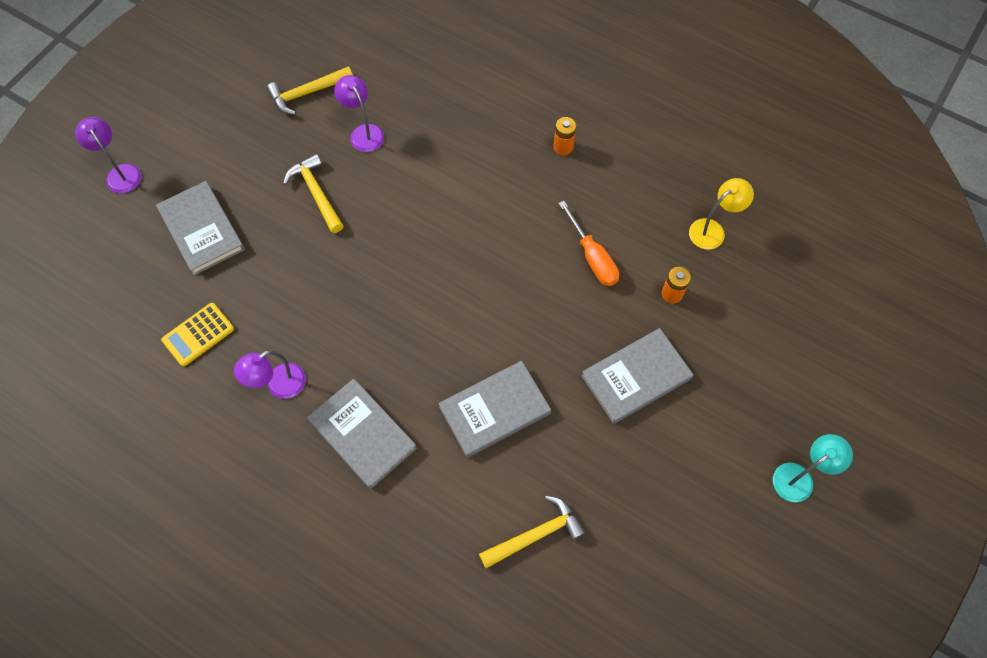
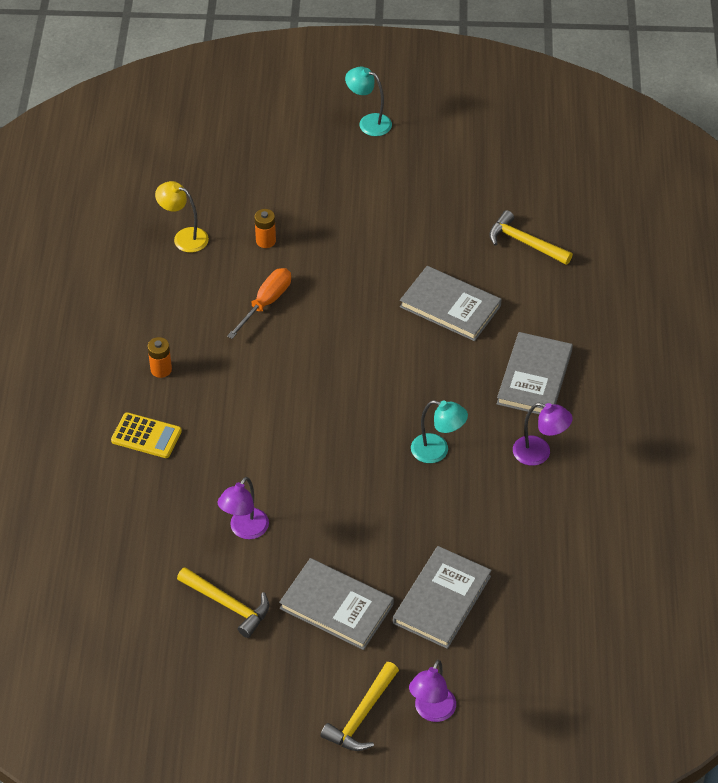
camera: 120 degrees left, 15 degrees down
(198, 334) = (541, 537): yellow calculator -> yellow calculator (146, 436)
(316, 193) = (339, 530): yellow hammer -> yellow hammer (361, 715)
(340, 305) = (437, 451): none -> turquoise lamp
(636, 377) = (357, 235): grey book -> grey book (336, 606)

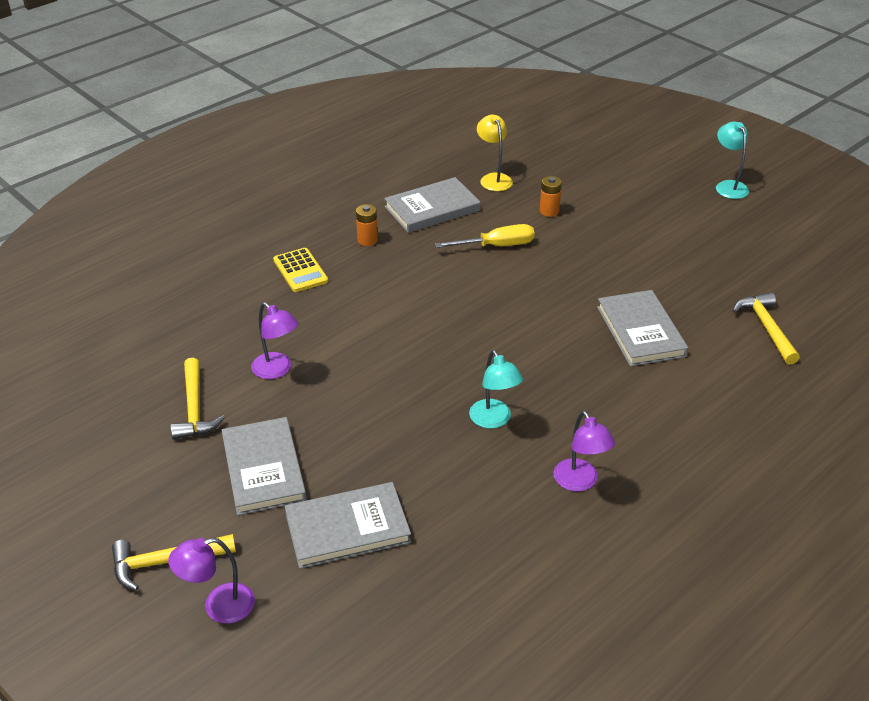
camera: 45 degrees right, 10 degrees down
(245, 530) = (277, 370): purple lamp -> purple lamp turned 120 degrees counterclockwise
(266, 303) = (497, 246): orange screwdriver -> yellow screwdriver
(534, 377) = (650, 424): grey book -> grey book (432, 209)

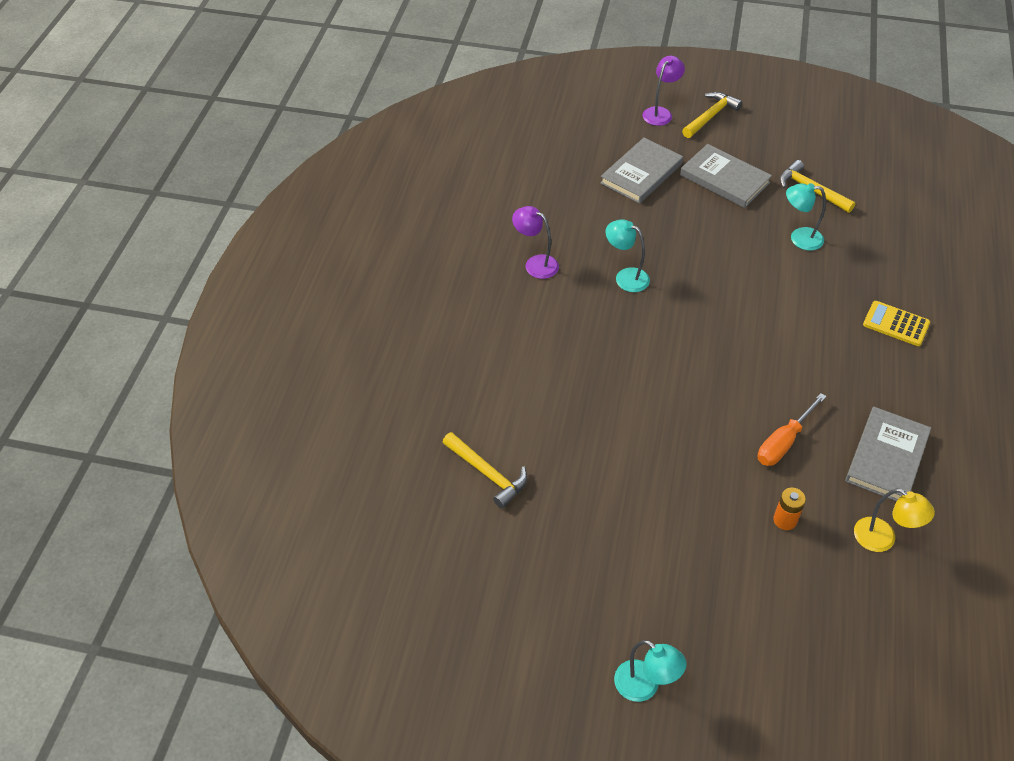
camera: 145 degrees right, 10 degrees up
(277, 370) = (799, 238): purple lamp -> turquoise lamp
(367, 240) = (890, 385): orange battery -> none
(497, 246) = (783, 442): yellow screwdriver -> orange screwdriver
(641, 331) = (586, 411): grey book -> none

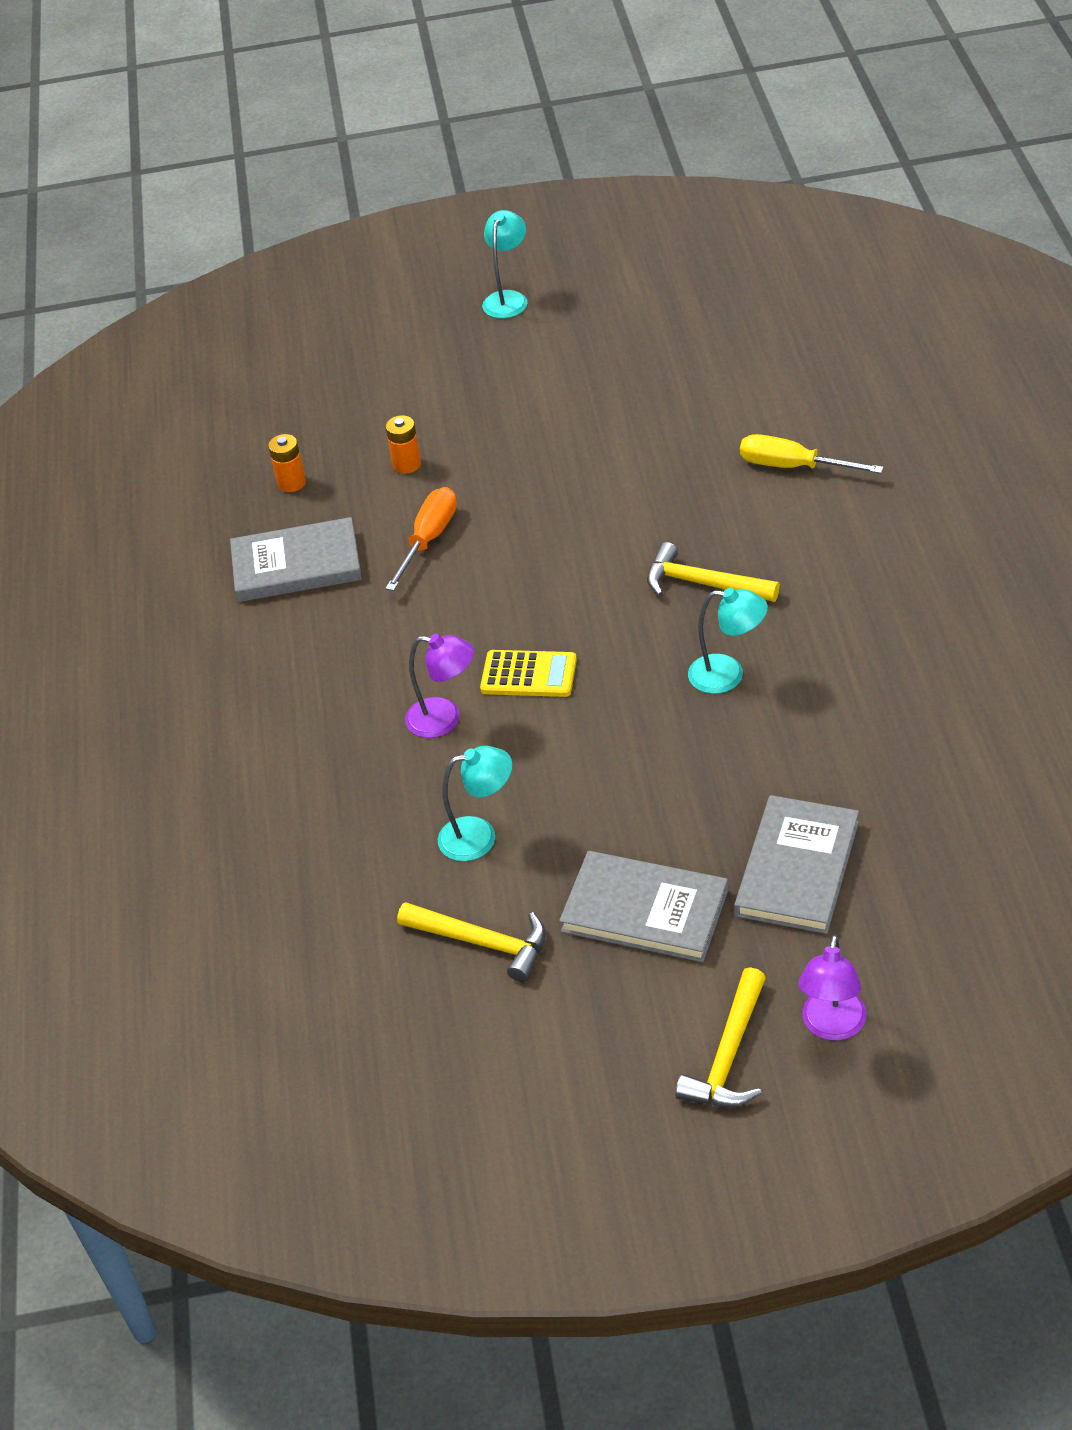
camera: 165 degrees right, 5 degrees down
(487, 474) = (766, 395): yellow hammer -> yellow hammer (703, 584)
(506, 403) = (793, 466): none -> yellow screwdriver
(535, 263) = (874, 648): purple lamp -> purple lamp (444, 719)
(644, 687) = (508, 299): turquoise lamp -> turquoise lamp turned 90 degrees clockwise
(882, 539) = (291, 483): yellow lamp -> orange battery
(886, 457) = (296, 565): grey book -> grey book turned 75 degrees clockwise
(896, 324) = (302, 742): yellow calculator -> yellow calculator (528, 675)

